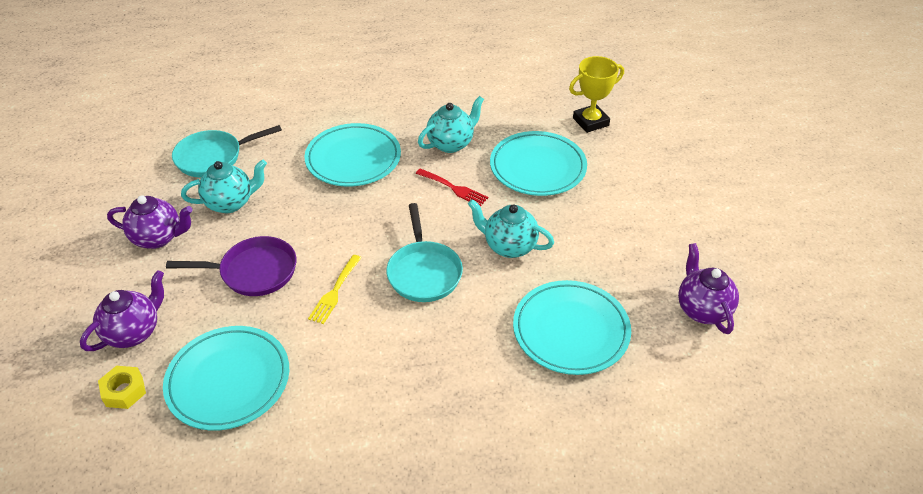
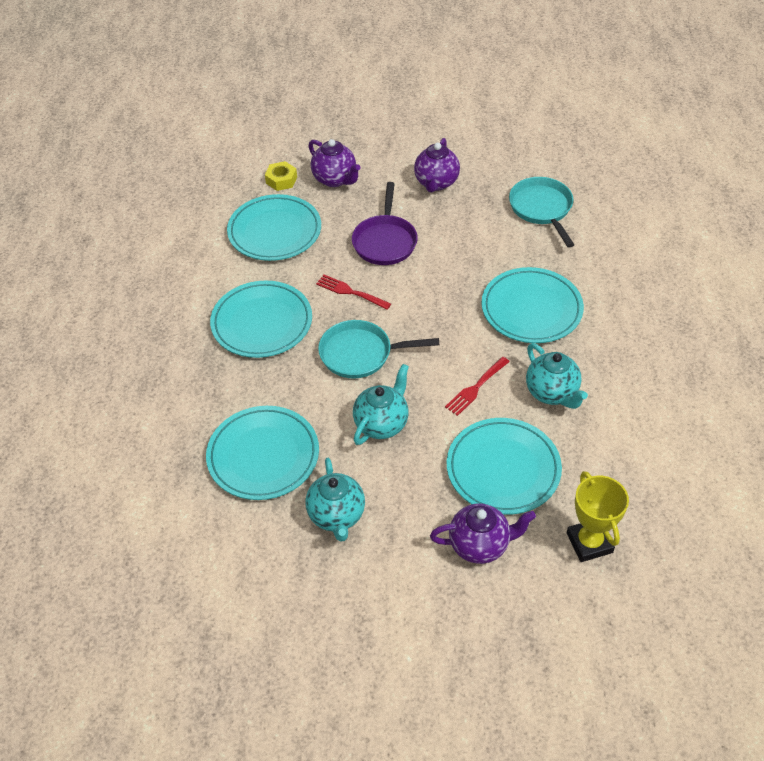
camera: 100 degrees right, 5 degrees up
(230, 203) = (474, 223): turquoise teapot -> turquoise teapot (337, 516)
(335, 292) = (350, 292): yellow fork -> red fork
(388, 365) = (262, 323): none -> turquoise plate
(702, 309) = (259, 577): purple teapot -> purple teapot (480, 545)

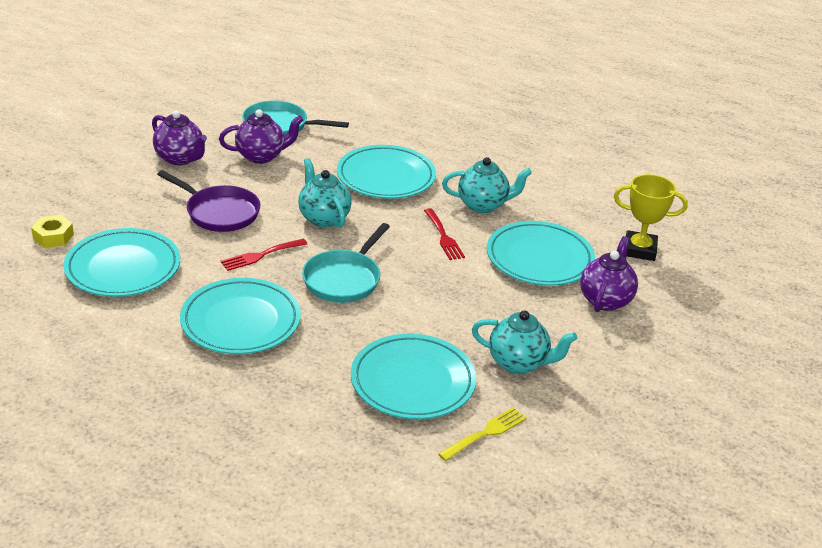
camera: 65 degrees left, 15 degrees down
(232, 530) = (485, 433): none -> yellow fork
(335, 179) = (98, 206): purple teapot -> purple teapot (261, 156)
(381, 424) = (437, 299): turquoise teapot -> turquoise teapot (323, 218)

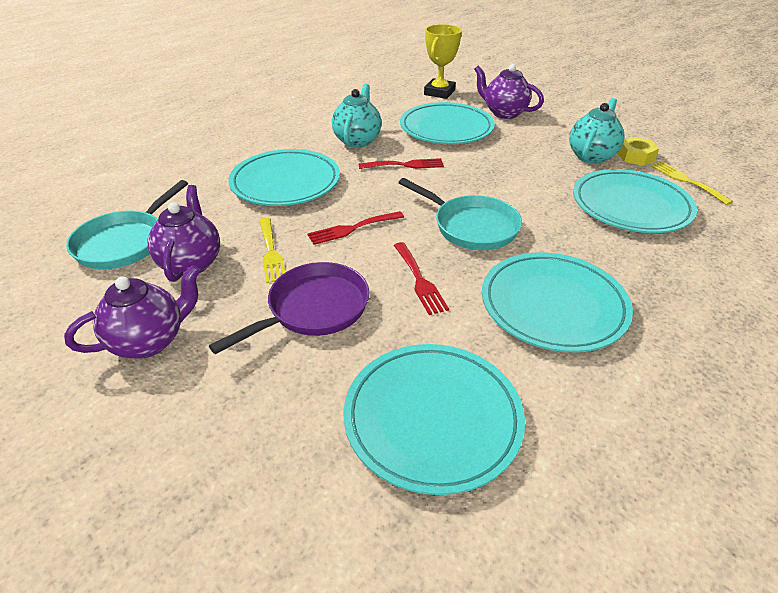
camera: 75 degrees left, 5 degrees up
(53, 236) = (323, 522): yellow nut -> yellow nut (635, 156)
(282, 186) = (271, 252): none -> yellow fork
(323, 218) = (352, 229): turquoise teapot -> red fork

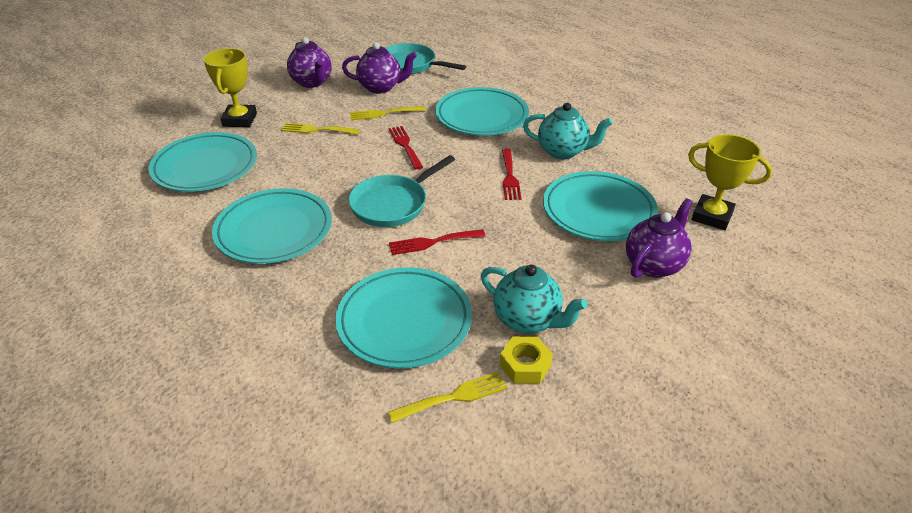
camera: 95 degrees right, 0 degrees up
(275, 412) = (240, 120): none -> yellow trophy
(313, 309) = (316, 130): purple pan -> yellow fork
(419, 280) = (329, 172): red fork -> red fork (432, 242)

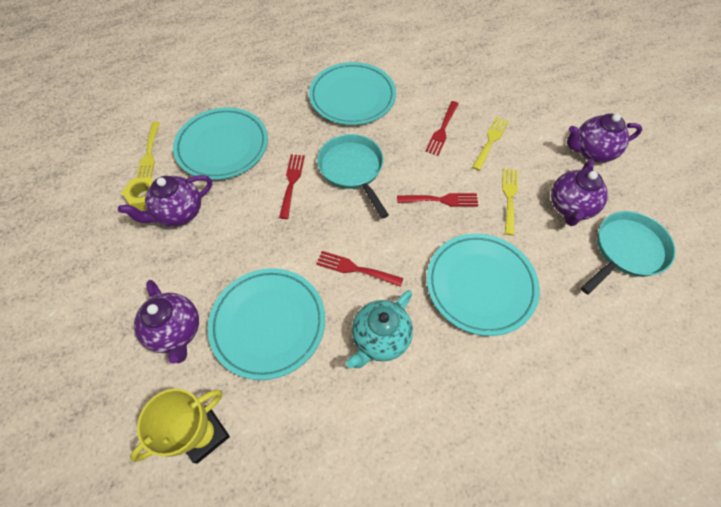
camera: 110 degrees right, 20 degrees up
(205, 167) = (452, 69): turquoise plate -> none
(240, 120) = (523, 93): yellow trophy -> none
(311, 158) = (442, 130): none -> red fork
(527, 320) = (179, 213): turquoise teapot -> purple teapot

